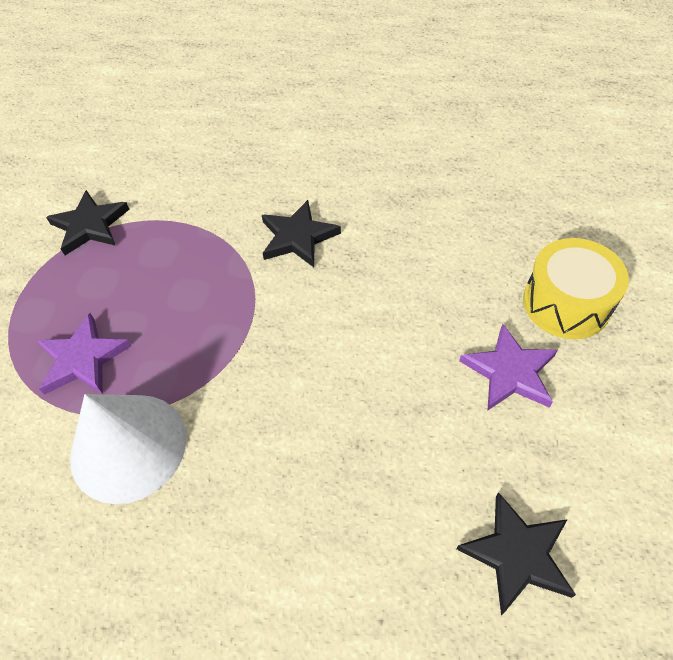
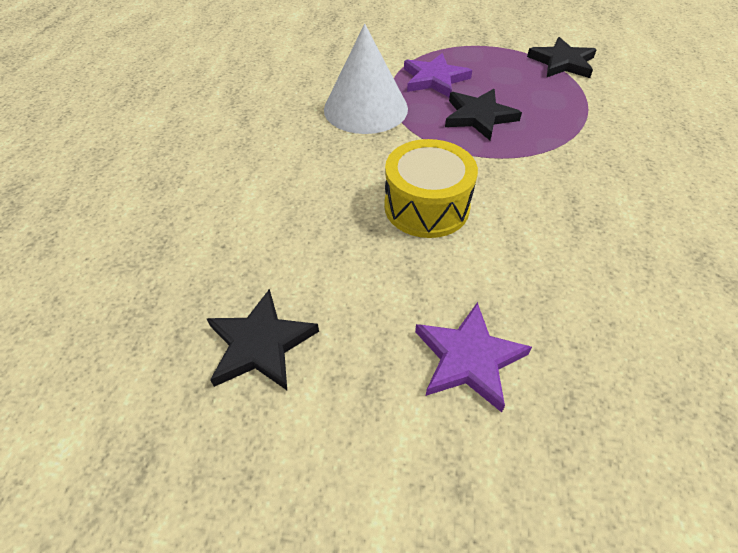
camera: 85 degrees right, 5 degrees down
(298, 237) = (602, 179): black star -> black star (479, 116)
(566, 303) = (595, 441): yellow drum -> yellow drum (426, 206)

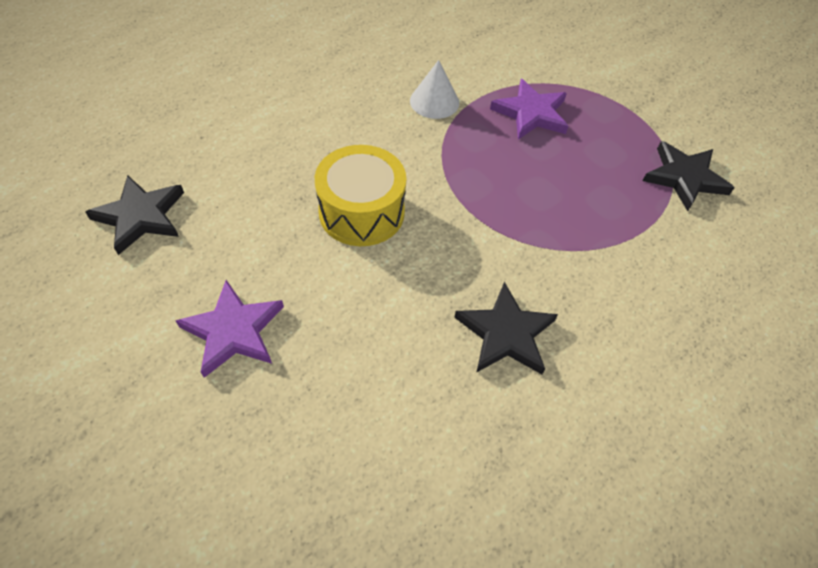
camera: 40 degrees right, 5 degrees up
(365, 108) = (434, 101): white cone -> white cone, size x0.55
(479, 116) = (516, 172): black star -> black star (505, 333)

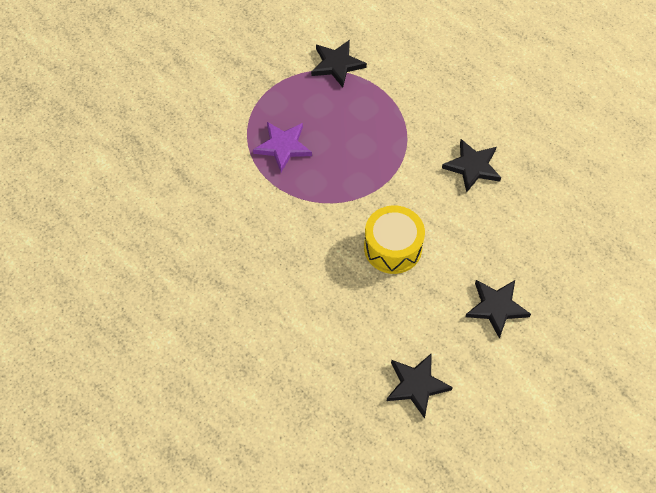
camera: 90 degrees left, 5 degrees up
(233, 331) = (496, 307): purple star -> black star
(434, 101) = (276, 209): white cone -> none

